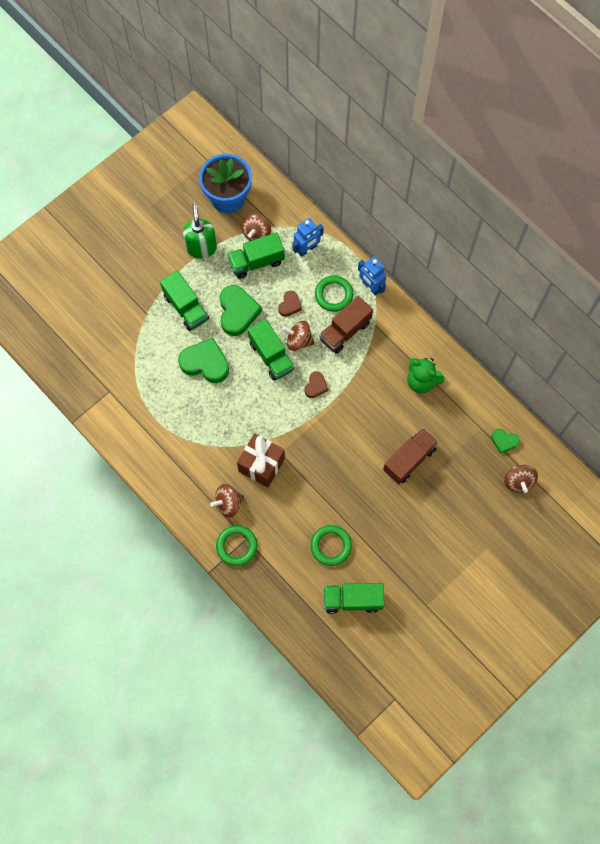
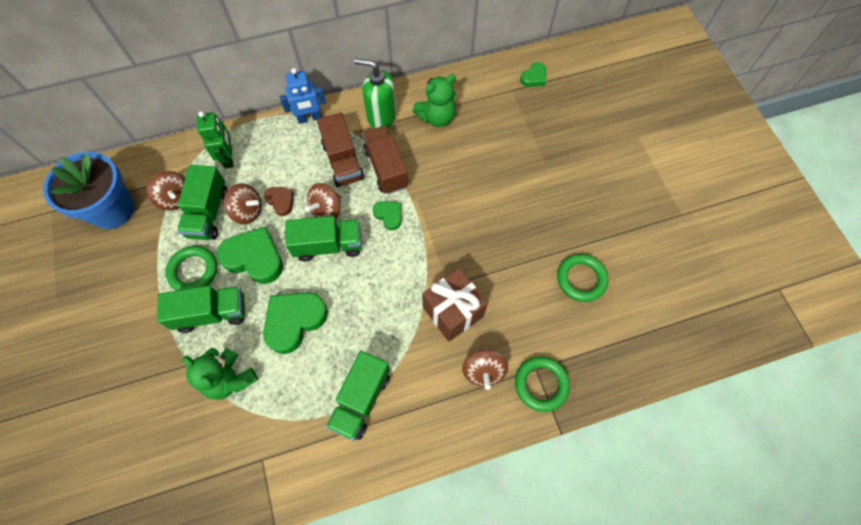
camera: 65 degrees left, 5 degrees down
(149, 344) = (230, 379): none -> green teddy bear
(201, 248) = (150, 263): green soap dispenser -> green soap dispenser (381, 116)
(307, 249) = (228, 158): blue robot -> green robot
(316, 386) = (389, 215): brown heart -> green heart
(334, 295) = (296, 155): green ring -> green ring (193, 271)
(352, 599) = (652, 283): green truck -> green truck (361, 400)
(409, 460) = (516, 163): brown truck -> brown truck (386, 168)
(518, 481) = (580, 83): brown spinning top -> brown spinning top (248, 211)

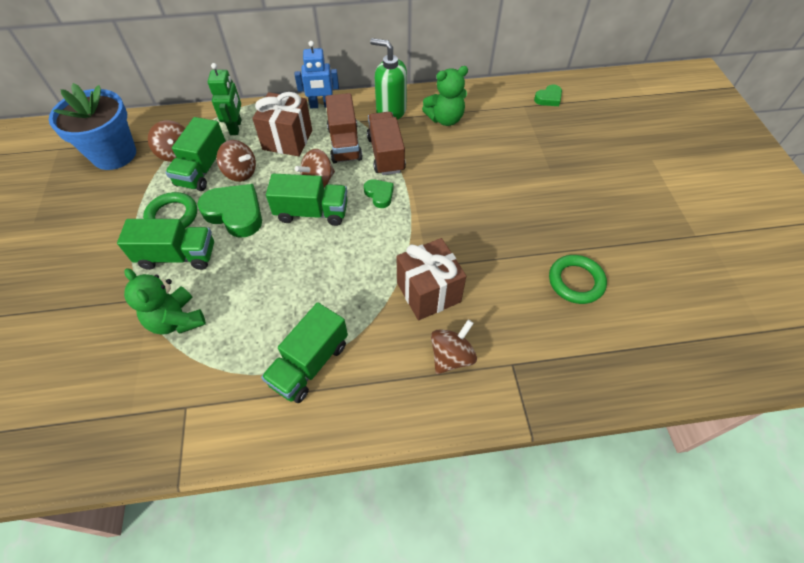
camera: 10 degrees right, 10 degrees down
(281, 201) = (275, 169): brown heart -> none
(285, 166) = (287, 140): none -> brown gift
(294, 321) = (259, 276): green heart -> none
(483, 371) = (451, 356): brown spinning top -> brown spinning top turned 150 degrees counterclockwise
(541, 384) = (516, 381): green ring -> none

